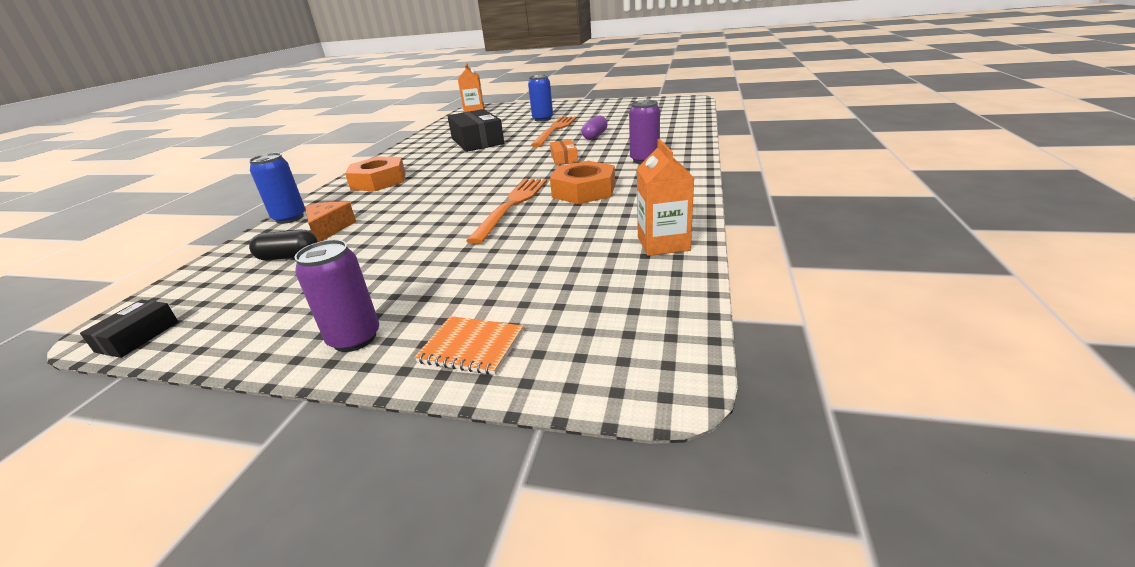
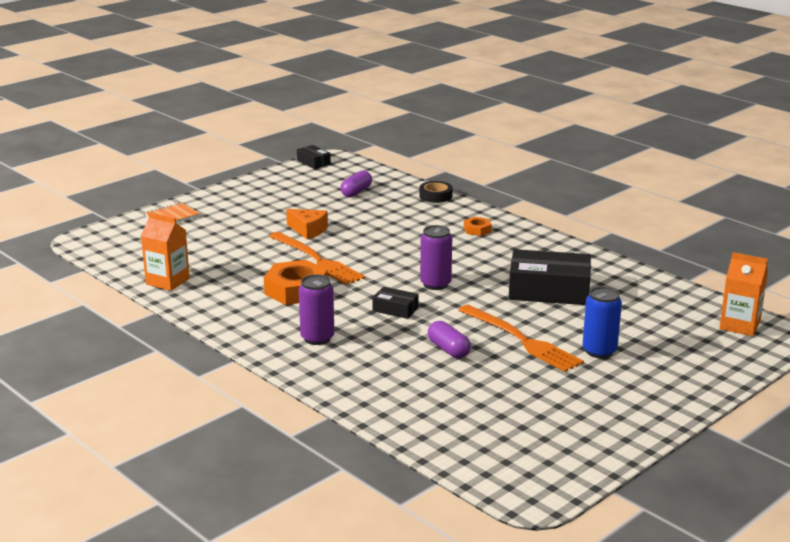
camera: 120 degrees right, 5 degrees down
(289, 257) = (356, 192): black capsule -> purple capsule
(290, 218) = (435, 196): blue can -> black tape
(329, 229) = (386, 205): orange cheese -> orange cheese (308, 230)
(355, 338) = (225, 198): purple can -> purple can (435, 284)
(379, 181) = (477, 230): orange nut -> orange nut, size x0.50
(564, 158) = (395, 309): orange box -> black box

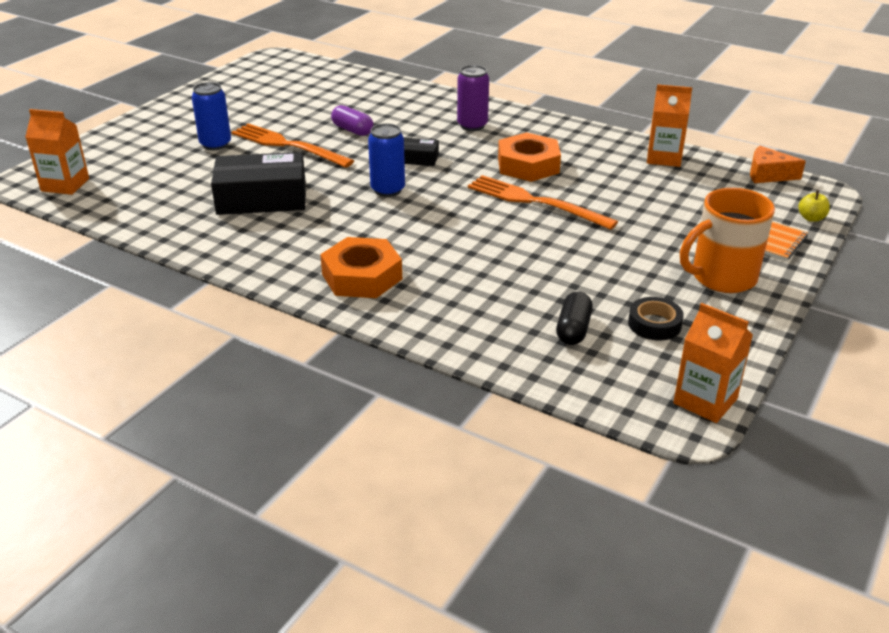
camera: 165 degrees right, 10 degrees up
(122, 225) = (811, 218): none -> yellow apple
(236, 203) = (721, 277): none -> orange mug
(308, 230) = (581, 243): orange cheese -> orange cheese (768, 175)
(313, 162) = (705, 401): black box -> orange carton
(356, 192) = (573, 329): purple capsule -> black capsule
(435, 196) = (446, 340): black tape -> black tape (654, 324)
(435, 284) = (388, 190): purple can -> blue can
(477, 230) = (362, 276): orange nut -> orange nut, size x2.02

